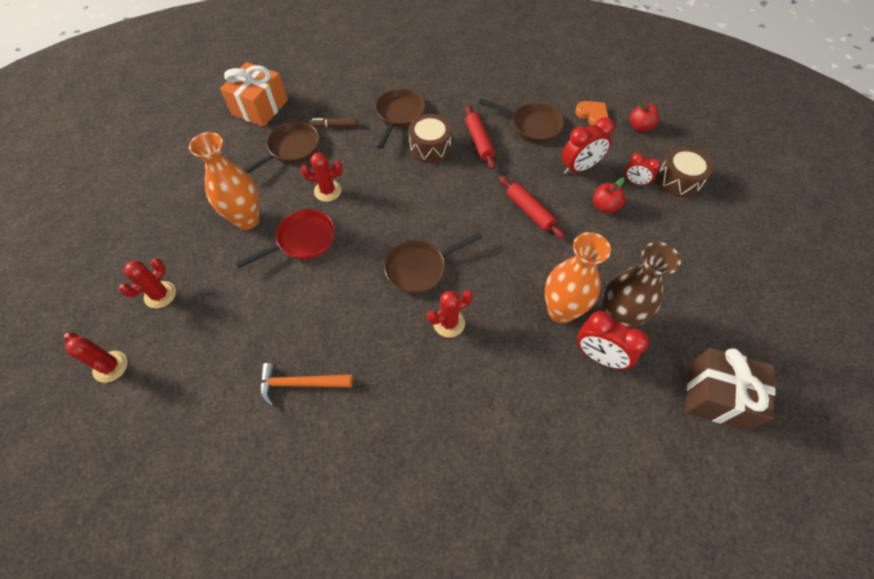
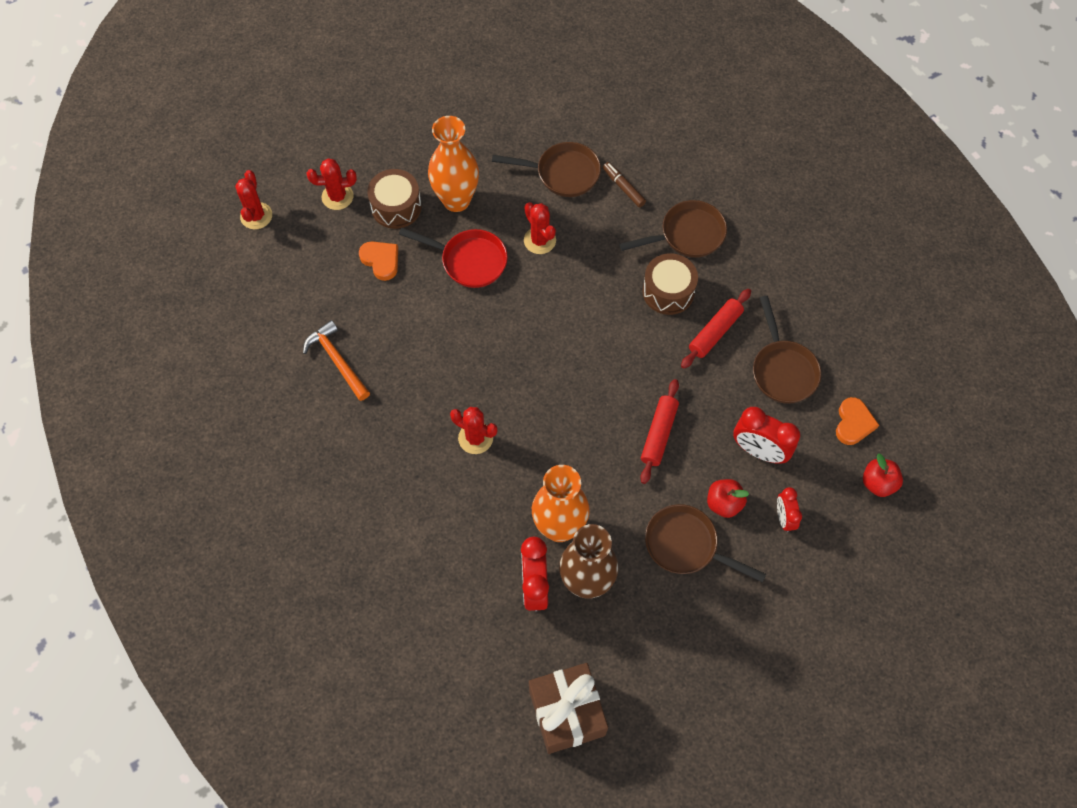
camera: 55 degrees right, 5 degrees up
(245, 298) = (381, 261): none -> orange heart
(260, 107) = (592, 106): orange gift -> none
(420, 268) = (514, 378): brown pan -> brown pan (686, 545)
(678, 180) = (824, 562): brown drum -> brown drum (396, 207)

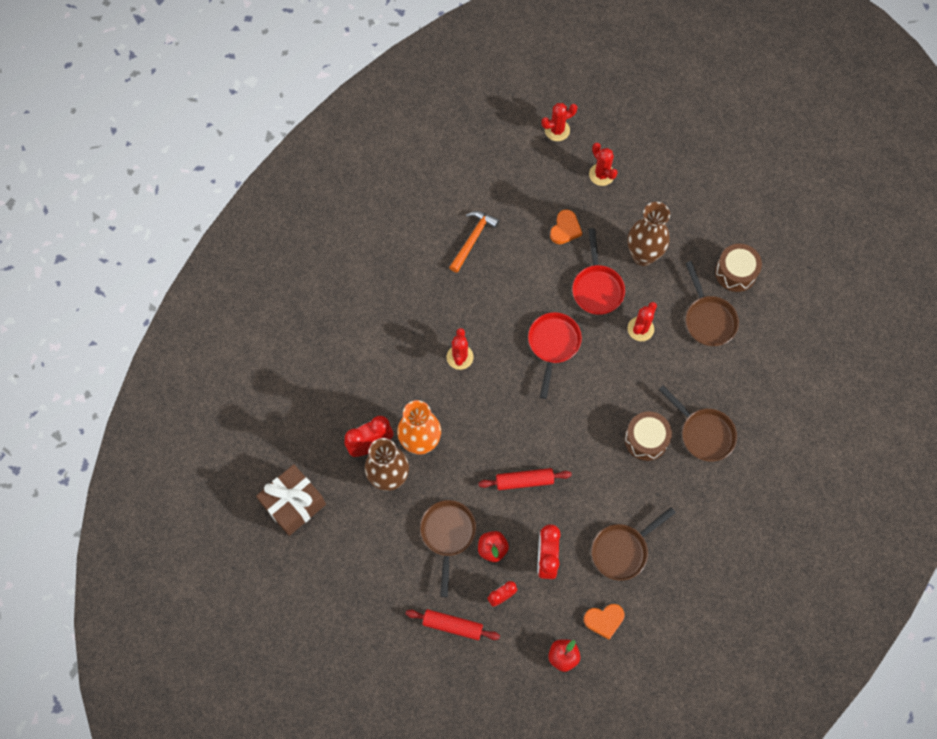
camera: 65 degrees right, 5 degrees up
(396, 207) = (614, 217): brown drum -> brown drum (735, 272)
(456, 200) = (643, 255): orange vase -> brown vase
(513, 334) = (553, 345): none -> red pan
(623, 187) = (720, 369): brown marker -> none
(715, 332) = (629, 487): red rolling pin -> red rolling pin (452, 625)

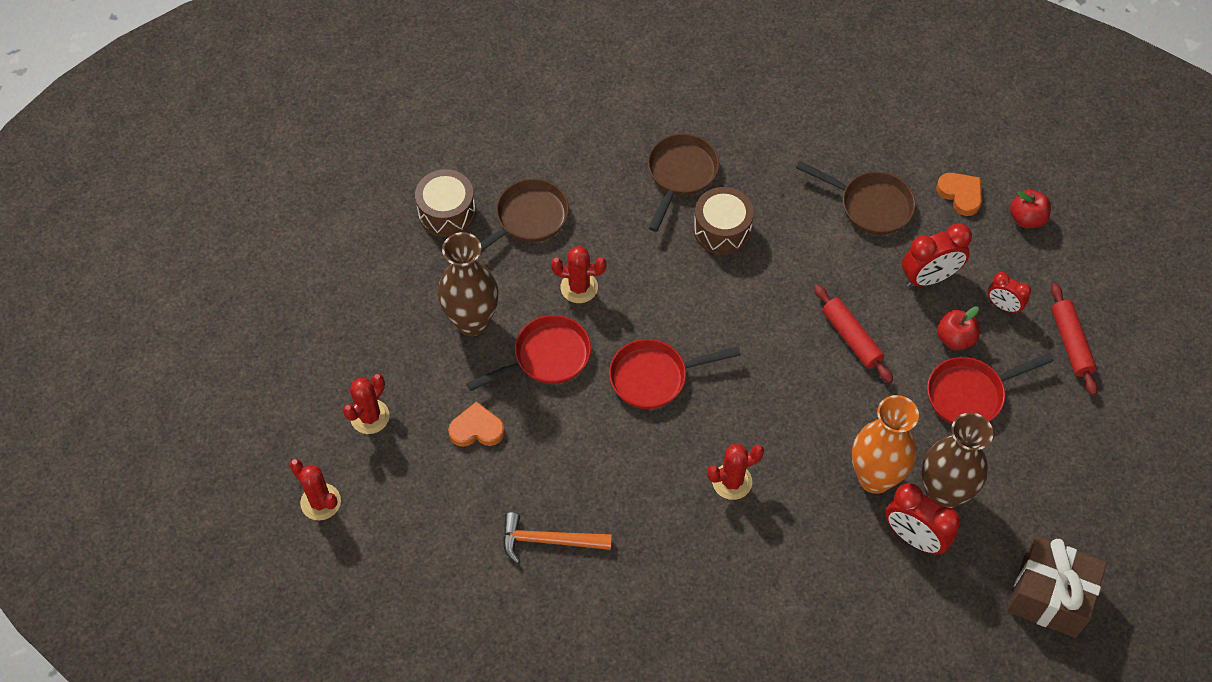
camera: 115 degrees left, 10 degrees down
(447, 535) = (970, 394): brown pan -> red pan

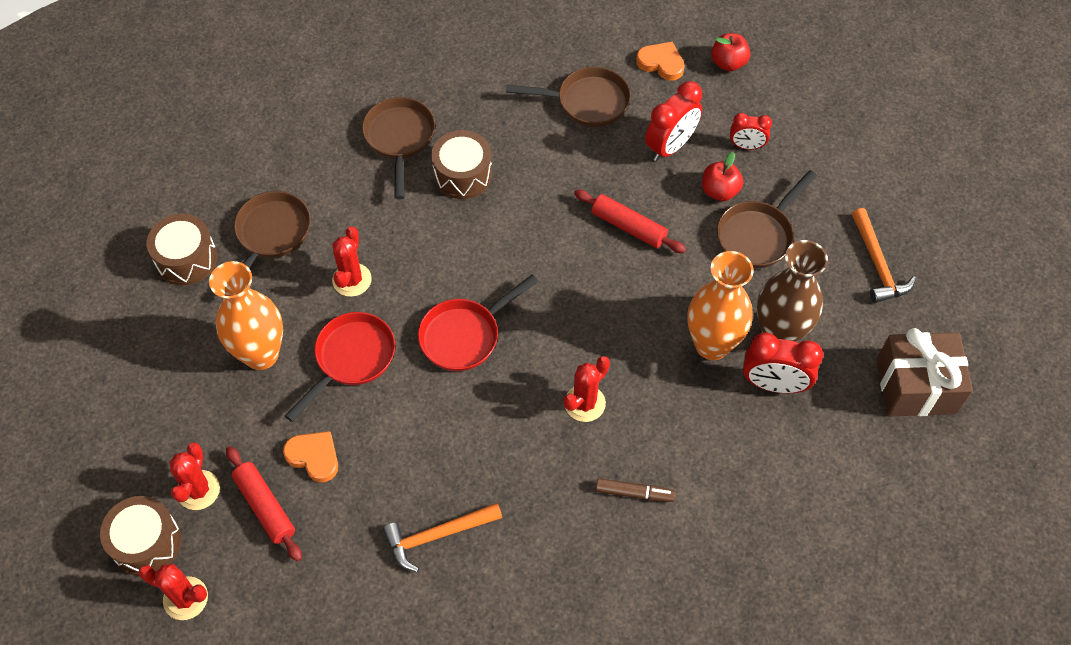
camera: 25 degrees left, 0 degrees up
(310, 442) = (146, 542): none -> brown drum
(472, 322) = (261, 354): brown vase -> orange vase
(476, 429) = (314, 457): orange heart -> orange heart turned 60 degrees clockwise
(579, 287) = (352, 280): red cactus -> red cactus turned 60 degrees counterclockwise
(737, 579) = (634, 493): none -> brown marker
(970, 394) = (757, 235): red pan -> brown pan
(1070, 343) = (819, 156): red rolling pin -> red rolling pin (265, 507)
(1073, 468) = (877, 264): none -> orange hammer

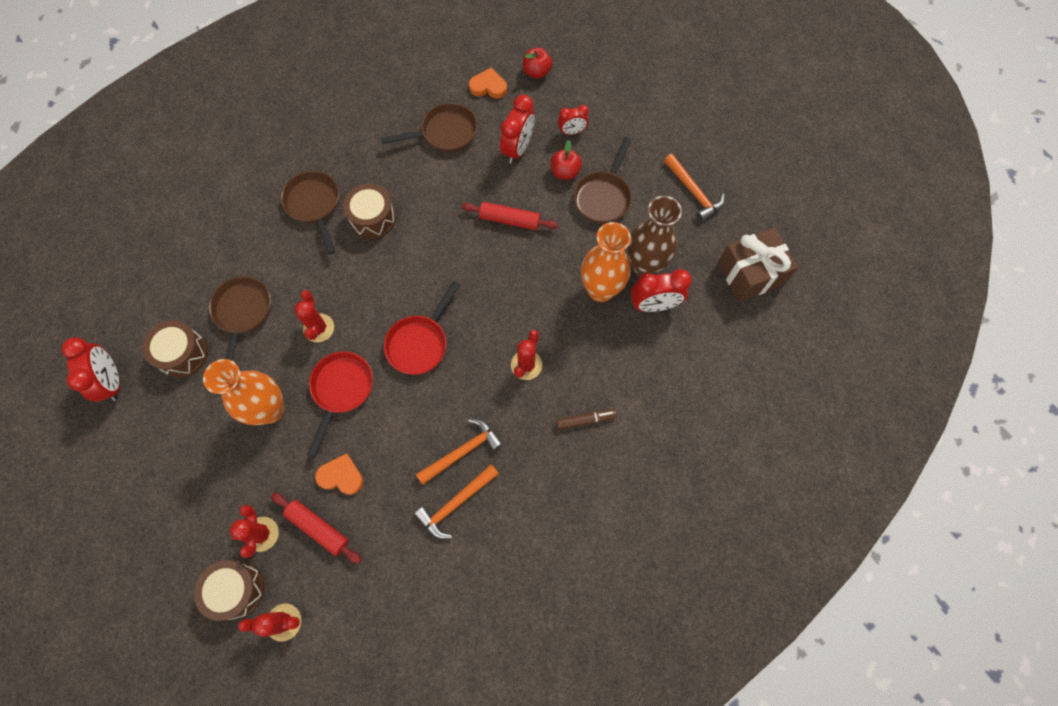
camera: 20 degrees left, 10 degrees up
(98, 264) = (112, 381): none -> red clock
(468, 478) = (462, 451): none -> orange hammer

